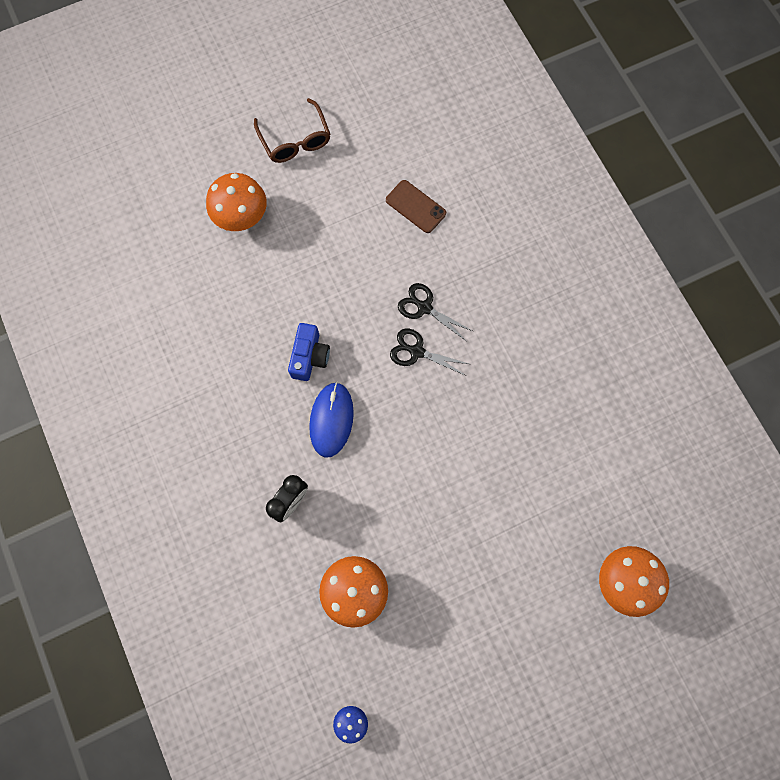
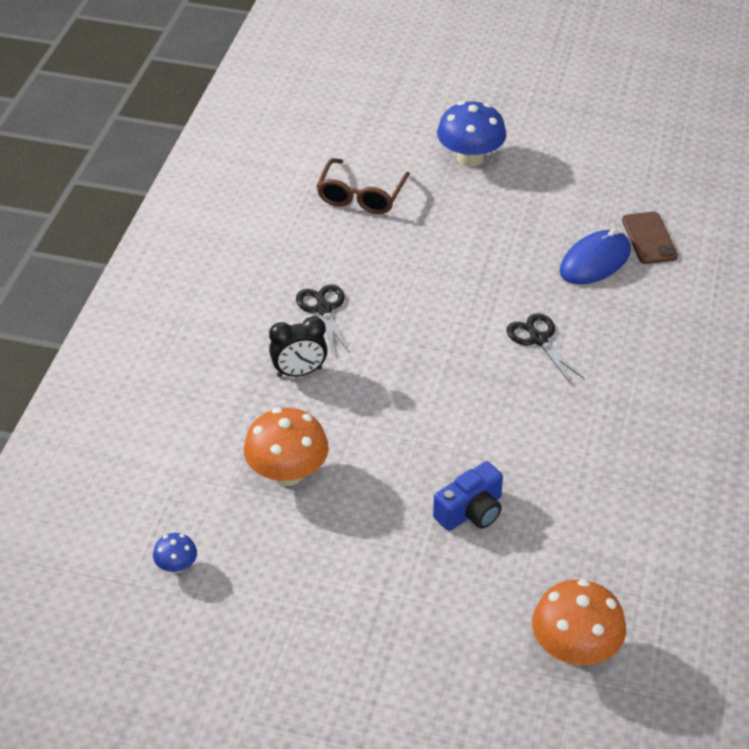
camera: 40 degrees right, 30 degrees down
(241, 216) = (470, 158): orange mushroom -> blue mushroom
(295, 140) = (577, 134): brown glasses -> brown glasses (361, 196)
(309, 356) = (429, 284): blue camera -> blue camera (471, 511)
(331, 420) = (400, 339): blue mouse -> blue mouse (595, 261)
(424, 307) = (580, 312): black scissors -> black scissors (323, 309)

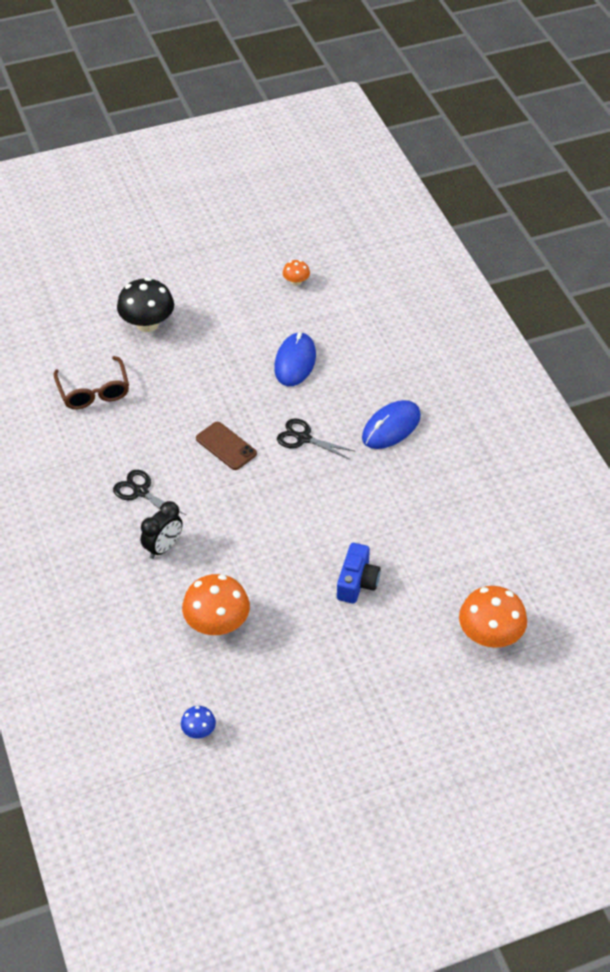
camera: 35 degrees left, 5 degrees up
(470, 158) = (147, 324): blue mushroom -> black mushroom
(647, 375) = (391, 427): none -> blue mouse
(649, 238) = (316, 327): brown phone -> brown phone (226, 446)
(664, 185) = (296, 282): none -> orange mushroom

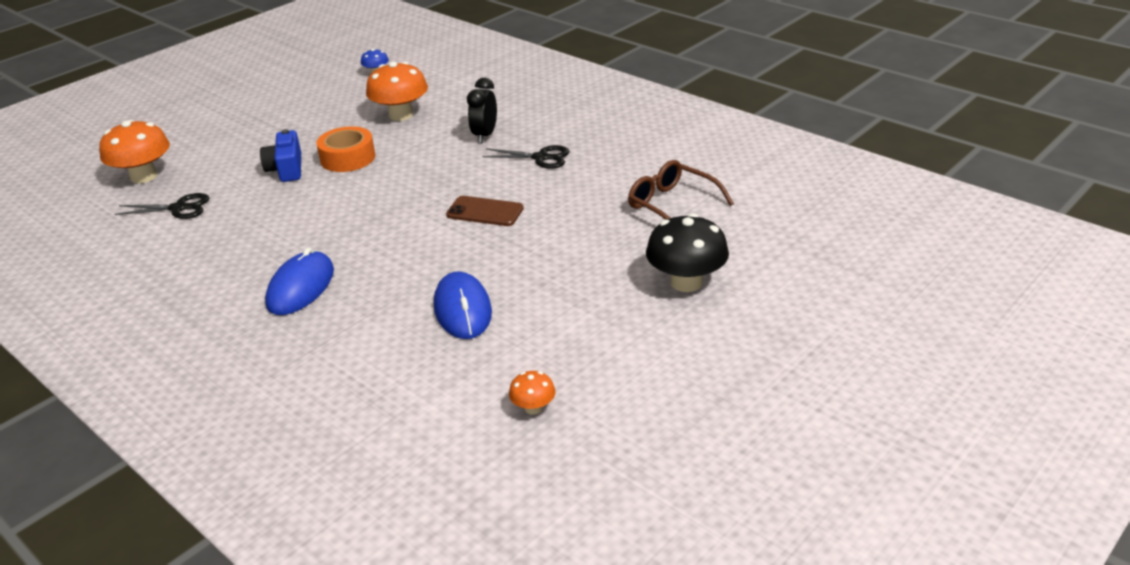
camera: 155 degrees right, 15 degrees down
(297, 572) = (348, 158): none -> orange tape
(303, 438) = (403, 244): black scissors -> black scissors (179, 208)

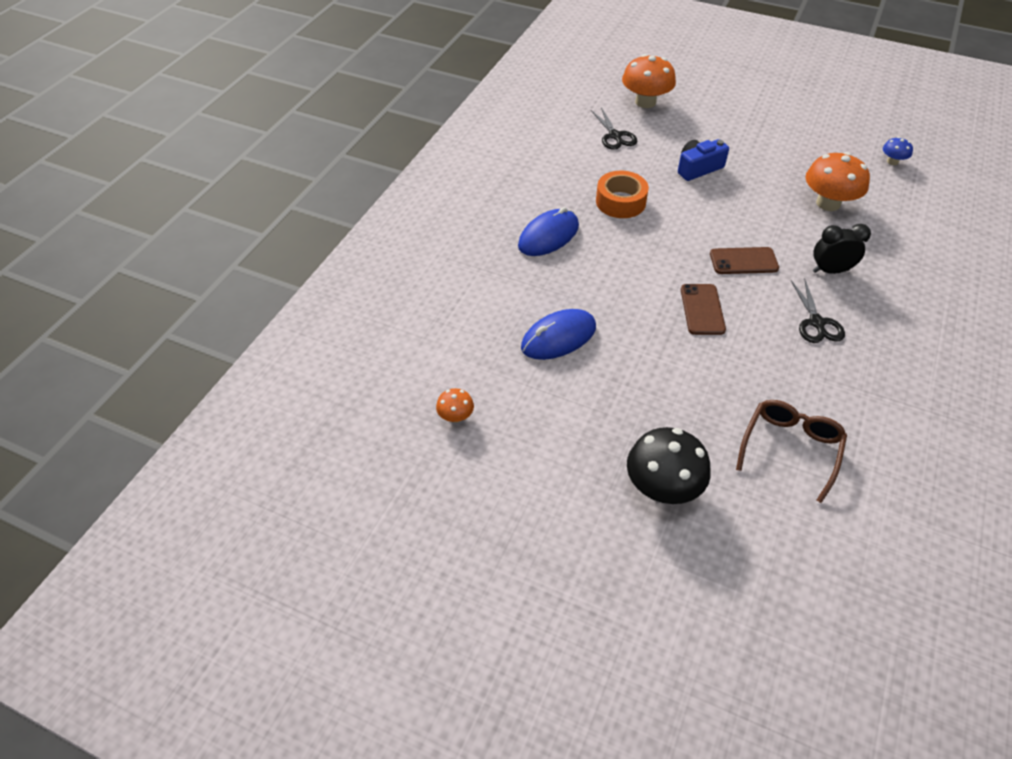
camera: 70 degrees right, 15 degrees up
(300, 287) = (548, 236): blue mouse -> blue mouse turned 45 degrees counterclockwise
(348, 158) = (735, 196): orange tape -> orange tape (620, 202)
(439, 175) = (743, 261): none -> brown phone

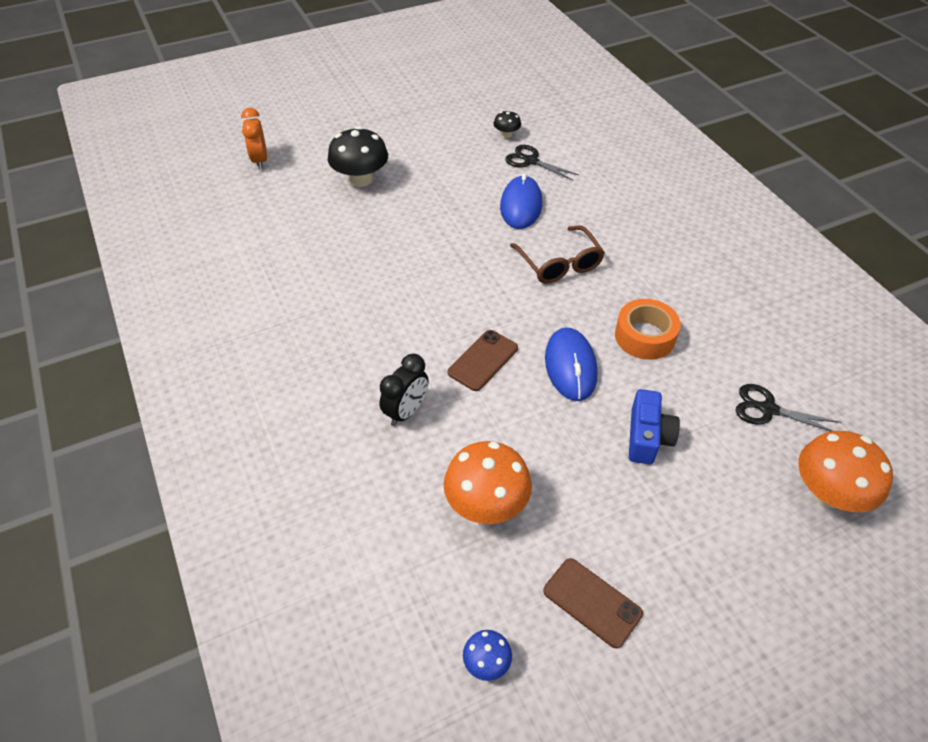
camera: 130 degrees right, 0 degrees up
(455, 416) = (506, 134): orange mushroom -> black mushroom
(548, 236) = (639, 262): blue mouse -> blue mouse (570, 366)
(702, 309) = (462, 293): brown phone -> brown phone (592, 602)
(749, 620) = (260, 160): none -> orange clock
(790, 448) = (309, 246): brown glasses -> brown glasses (559, 264)
(816, 323) = (371, 348): black scissors -> black scissors (530, 161)

